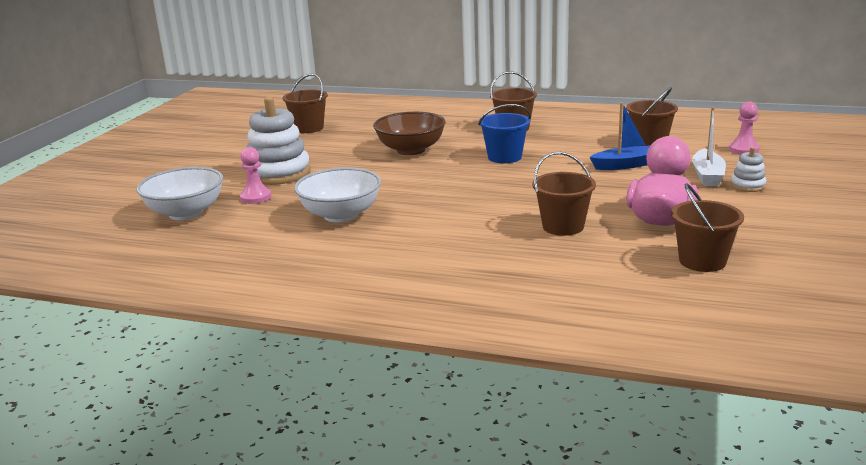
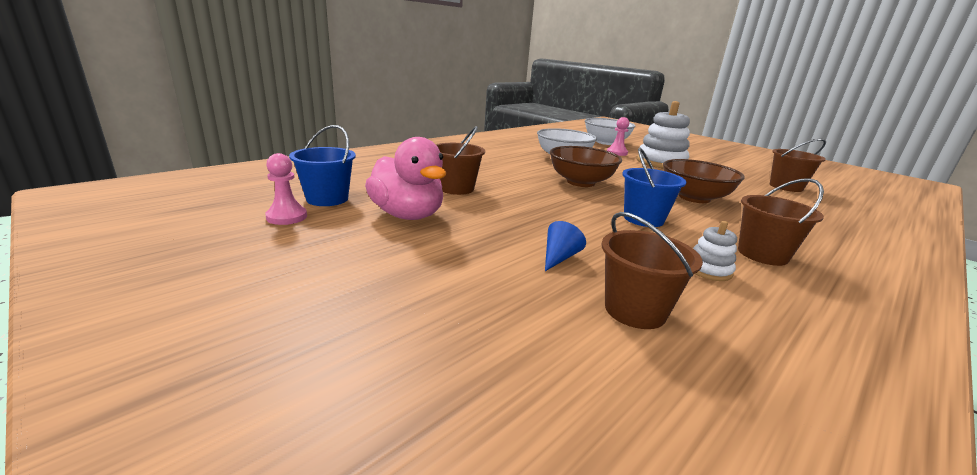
camera: 115 degrees right, 0 degrees up
(438, 189) = (580, 182): none -> brown bowl
(625, 165) = (559, 257): blue boat -> blue cone
(702, 261) = (327, 199): brown bucket -> blue bucket
(707, 175) = (463, 285): white boat -> none
(744, 149) = (524, 384): pink pawn -> pink pawn (287, 217)
(748, 186) = (396, 291): white stacking toy -> white stacking toy (708, 270)

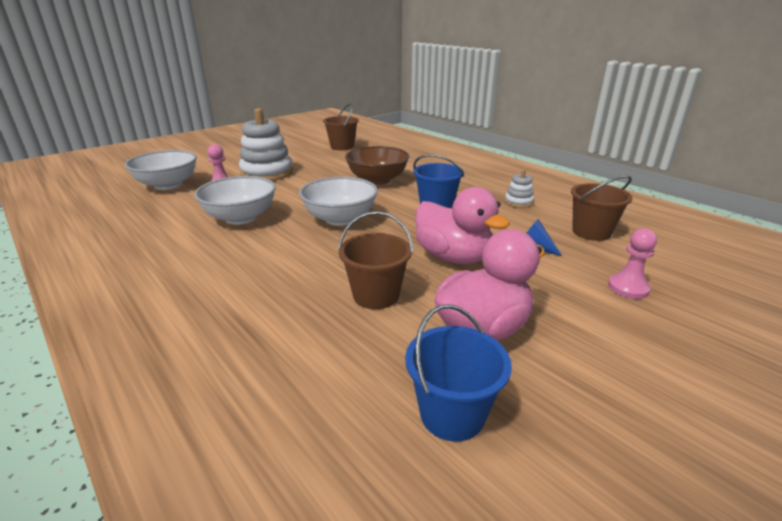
camera: 85 degrees left, 5 degrees up
(287, 217) = (542, 444): pink pawn -> pink pawn (628, 288)
(522, 216) = (453, 257): none -> pink duck
(580, 182) = (340, 219): brown bowl -> white bowl
(762, 254) = (483, 183): brown bucket -> none

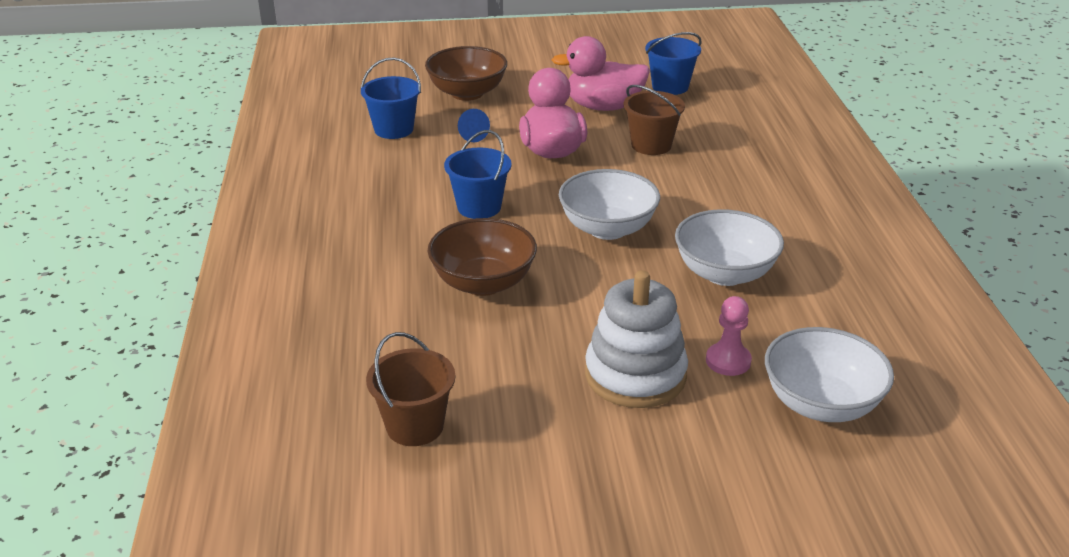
camera: 145 degrees left, 5 degrees up
(518, 202) = (383, 180): white stacking toy -> none
(591, 232) = (394, 129): brown bucket -> blue bucket
(628, 288) = (467, 93): pink pawn -> brown bowl

